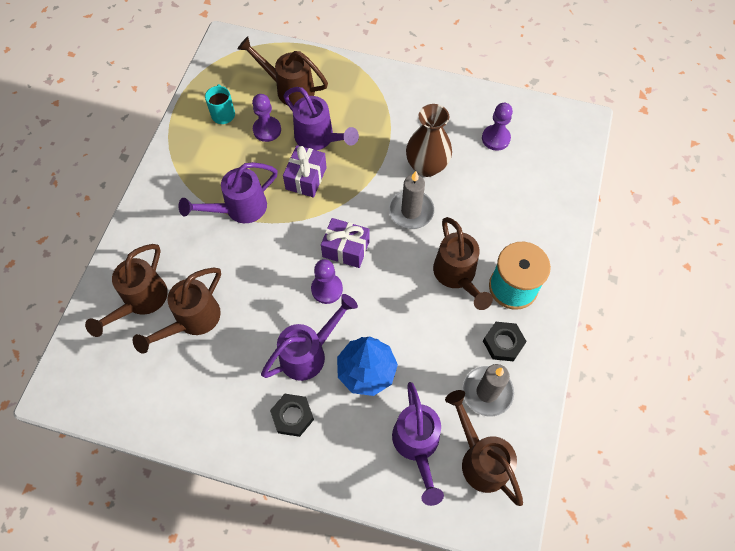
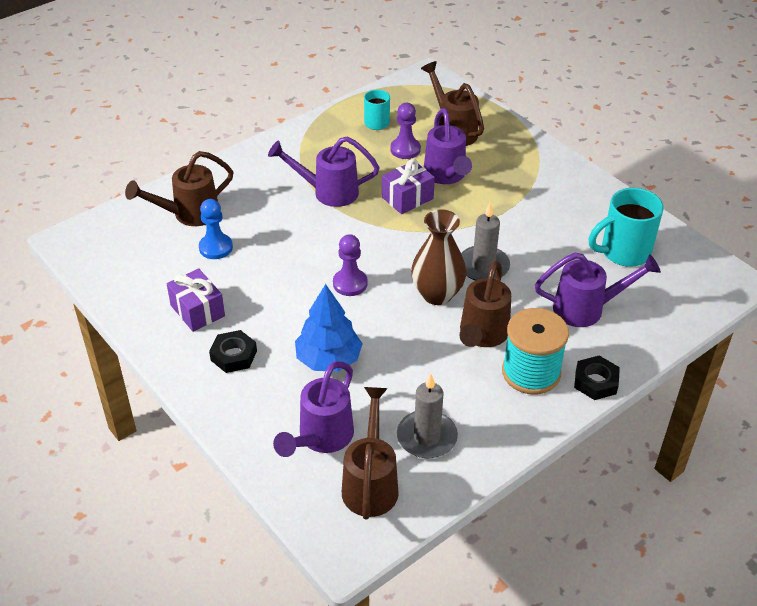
camera: 35 degrees right, 20 degrees down
(192, 321) = (216, 247): brown watering can -> blue pawn
(309, 353) = (291, 320): purple watering can -> purple watering can (587, 309)
(346, 249) = (395, 264): purple gift -> purple gift (197, 311)
(426, 166) = (531, 241): brown vase -> brown vase (437, 294)
(495, 138) = (623, 252): purple pawn -> turquoise mug
(503, 343) = (479, 409): black nut -> black nut (595, 382)

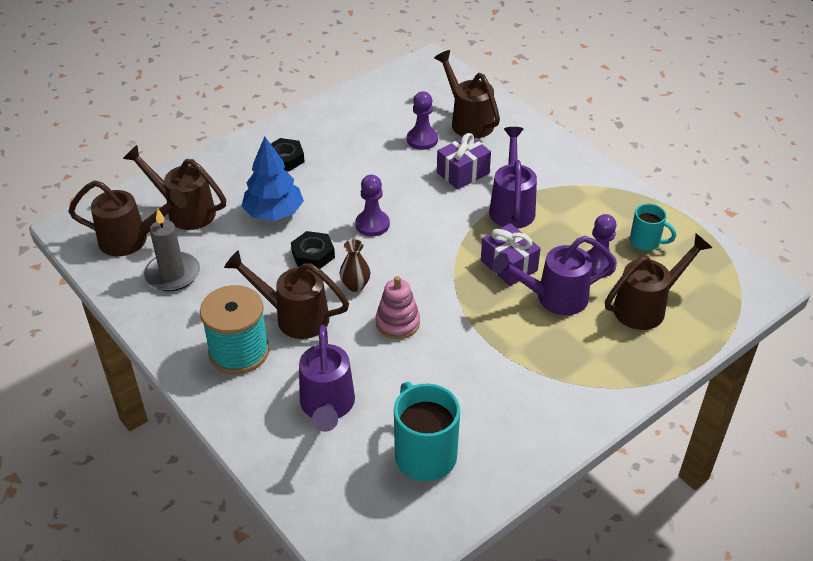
camera: 90 degrees right, 0 degrees up
(197, 311) = (340, 136): purple gift -> purple gift (463, 173)
(216, 247) = (422, 140): blue pawn -> purple pawn
(321, 439) = (184, 211): purple watering can -> brown watering can
(437, 294) = (355, 285): brown vase -> brown vase, size x0.54
(483, 266) = (397, 323): grey candle -> pink stacking toy
(595, 382) = (218, 403): black nut -> black nut (313, 254)

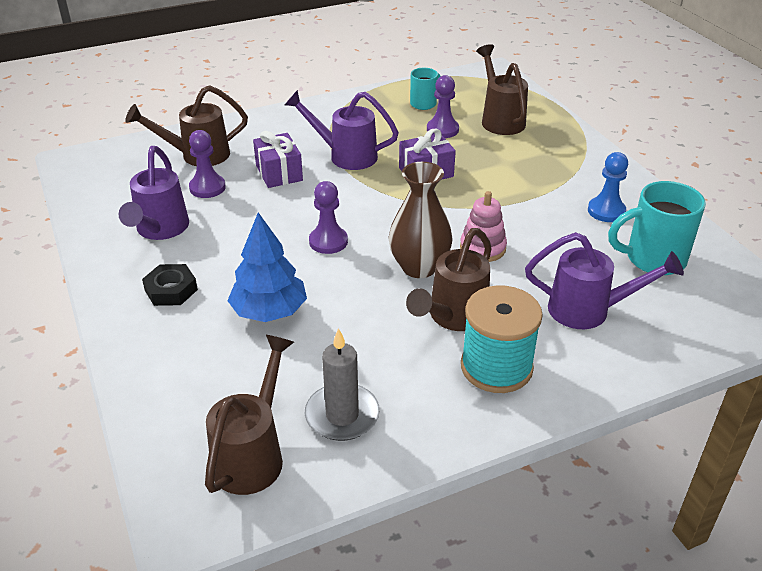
camera: 75 degrees left, 5 degrees down
(184, 211) = (220, 393): brown watering can -> none
(313, 254) = (357, 290): black nut -> none
(355, 285) = (419, 267): brown vase -> brown vase, size x1.84
(498, 411) = (606, 211): none -> blue pawn
(553, 298) = (476, 158): purple watering can -> purple watering can (160, 230)

